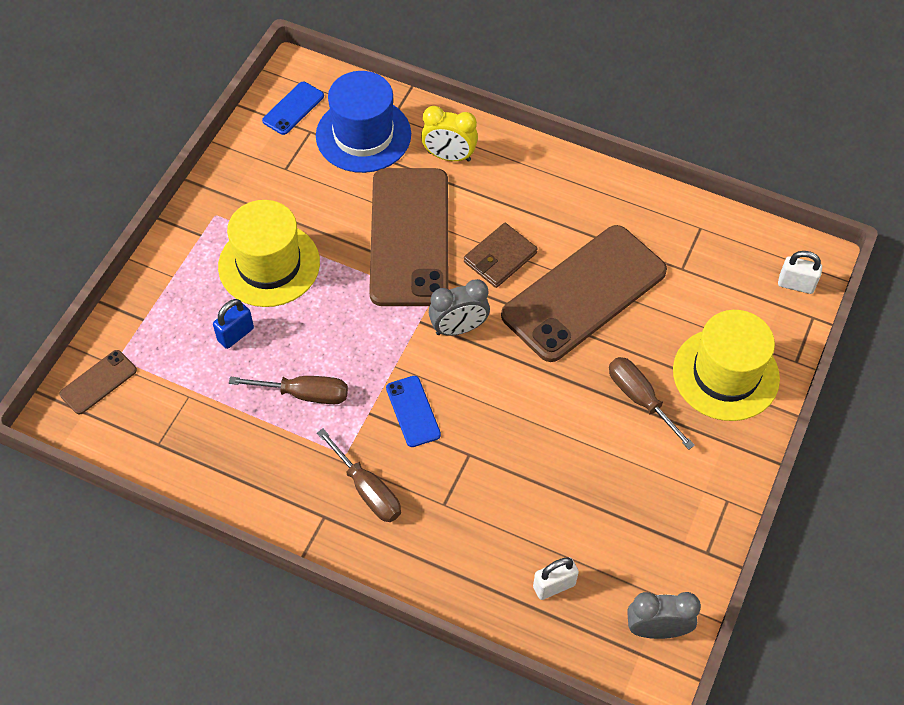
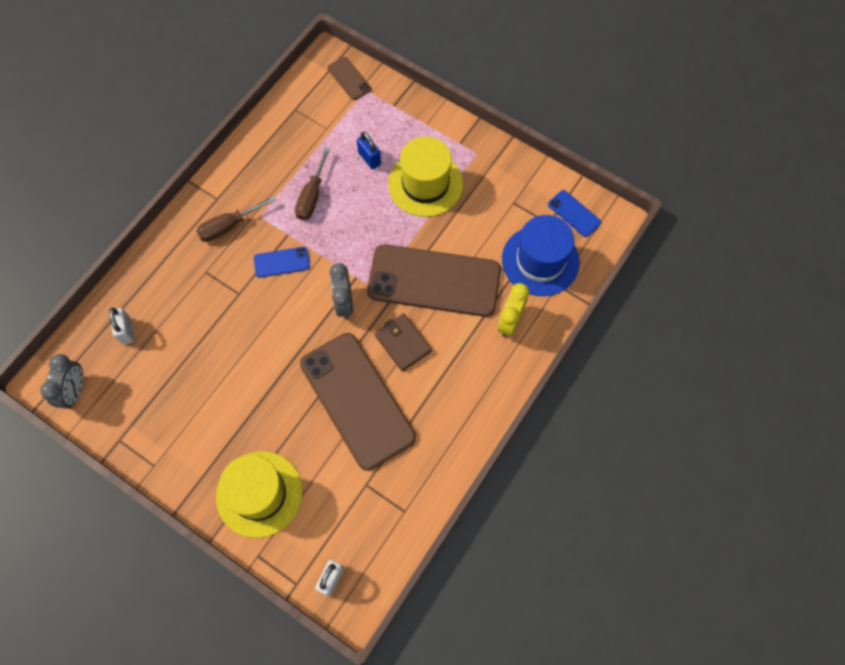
camera: 100 degrees right, 10 degrees up
(640, 399) = (253, 422): brown screwdriver -> none

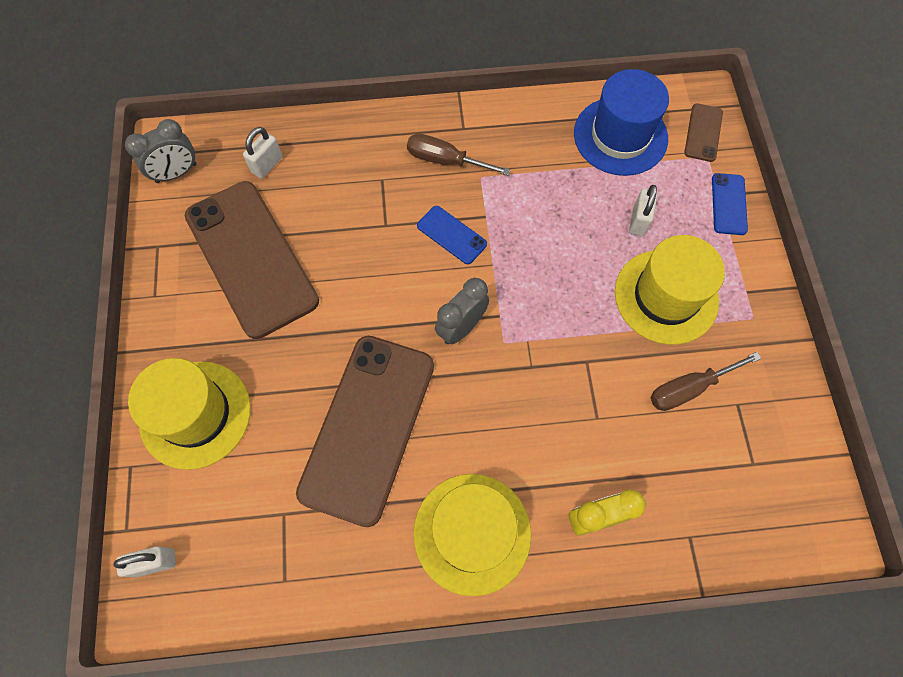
camera: 50 degrees right, 0 degrees up
(312, 196) = (546, 204): brown screwdriver -> brown screwdriver (689, 388)
(369, 158) = (638, 221): blue padlock -> white padlock
(403, 343) = (469, 422): brown wallet -> none
(434, 281) = (567, 396): brown phone -> brown phone (251, 258)
(464, 390) = (472, 533): none -> yellow hat
(540, 260) = (699, 492): blue hat -> blue hat (620, 136)
(574, 213) = (793, 483): blue phone -> blue phone (728, 204)

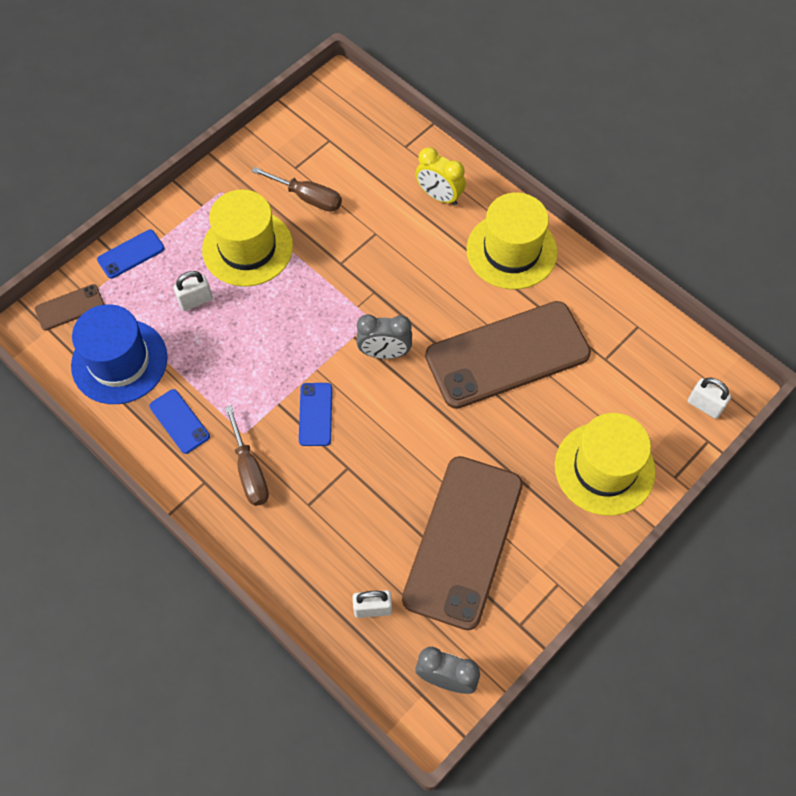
camera: 130 degrees left, 5 degrees down
(529, 143) = (179, 421): none -> blue phone

